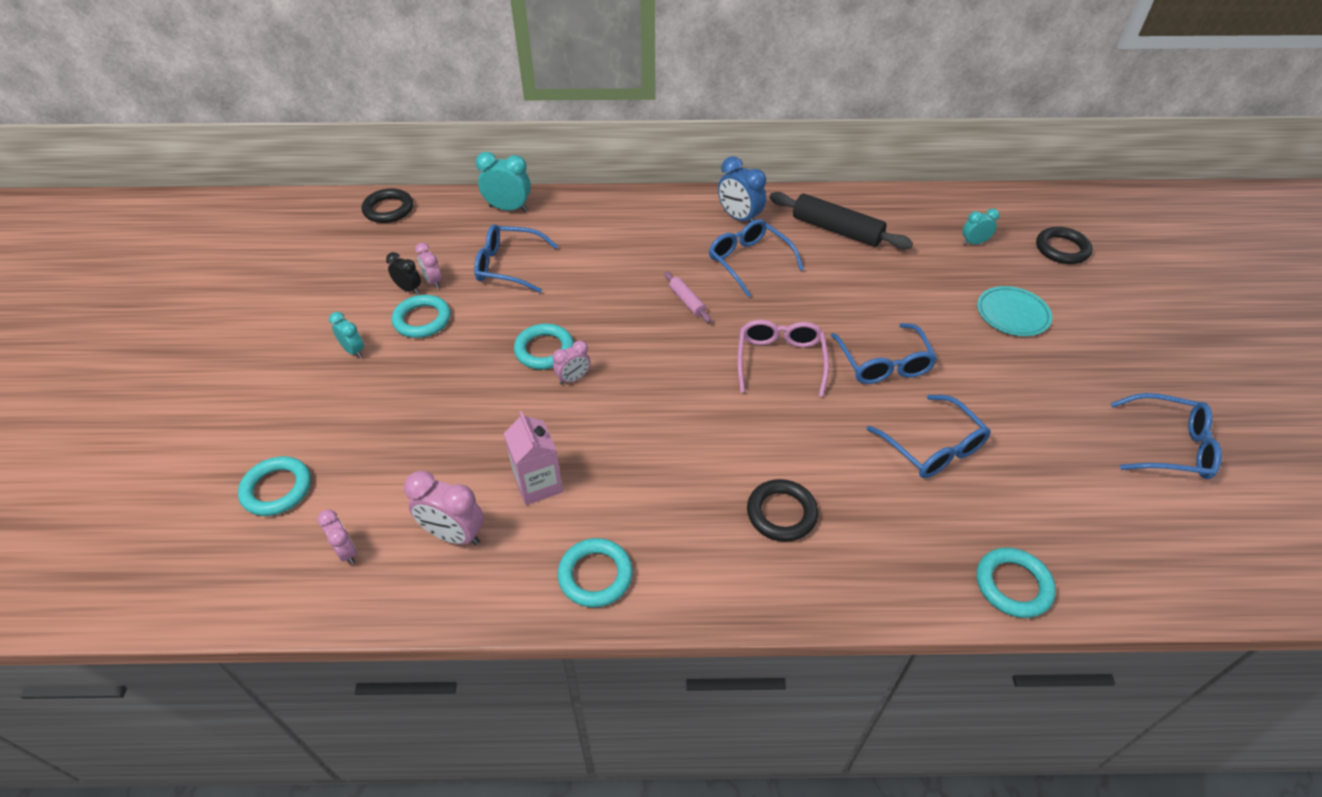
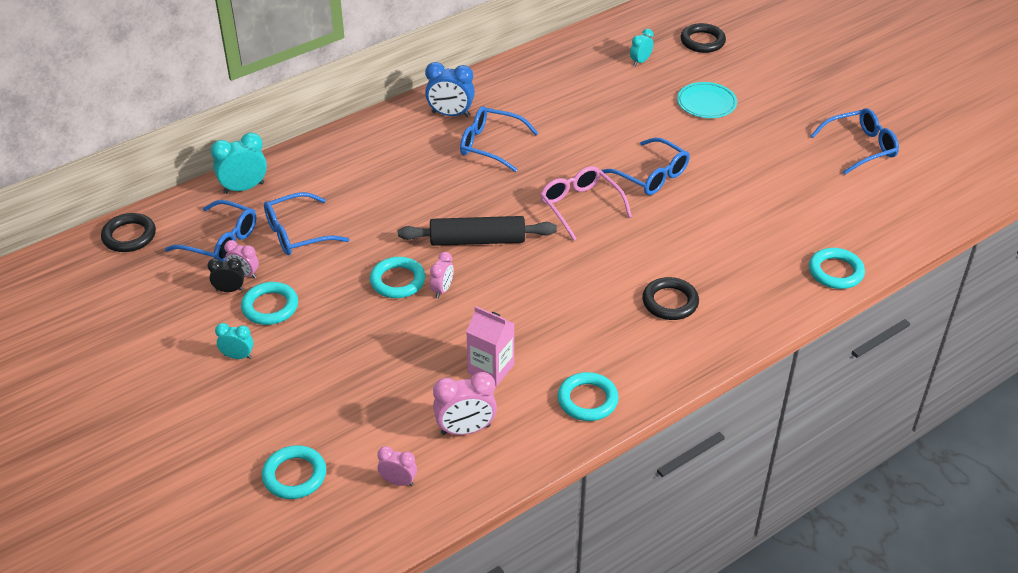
camera: 35 degrees left, 5 degrees down
(687, 301) = (472, 195): pink rolling pin -> none
(836, 230) = (534, 92): black rolling pin -> black rolling pin (477, 240)
(932, 447) = (727, 215): blue glasses -> blue glasses (221, 241)

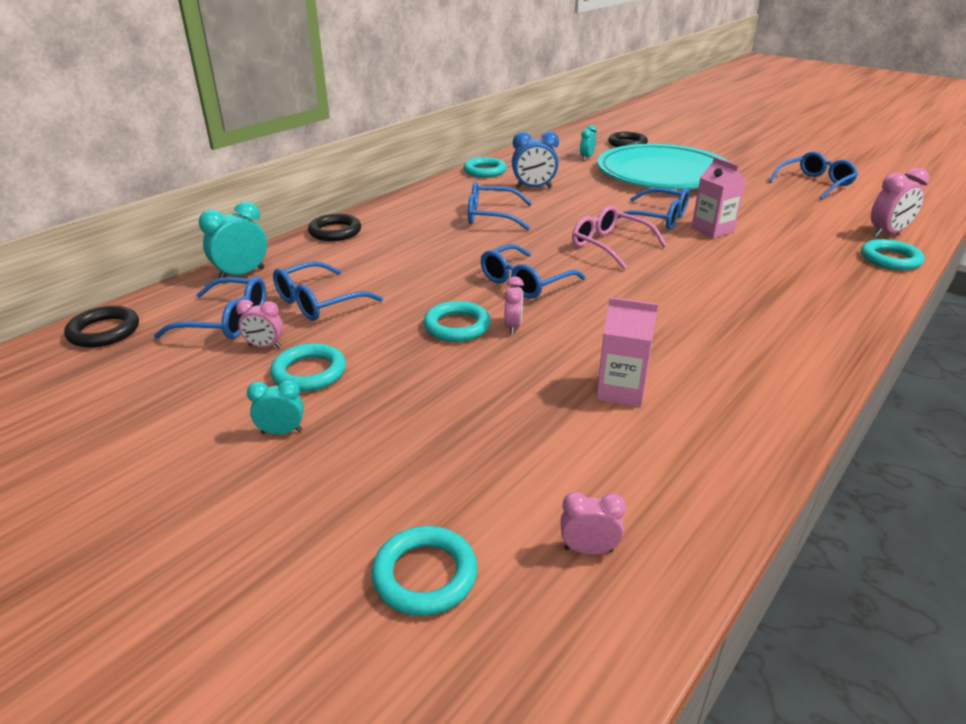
camera: 15 degrees left, 10 degrees down
(229, 290) = (250, 364): black clock -> none
(450, 114) = (439, 202): blue clock -> blue clock (533, 188)
(465, 430) = (637, 462): pink clock -> pink clock (887, 233)
(477, 240) = (525, 282): black rolling pin -> blue glasses
(587, 400) = (759, 402): turquoise ring -> turquoise ring (485, 171)
(670, 302) = (763, 302): black ring -> black ring (335, 232)
(694, 201) = (712, 230): none -> pink carton
(706, 103) = (663, 173): turquoise plate -> turquoise plate, size x2.43

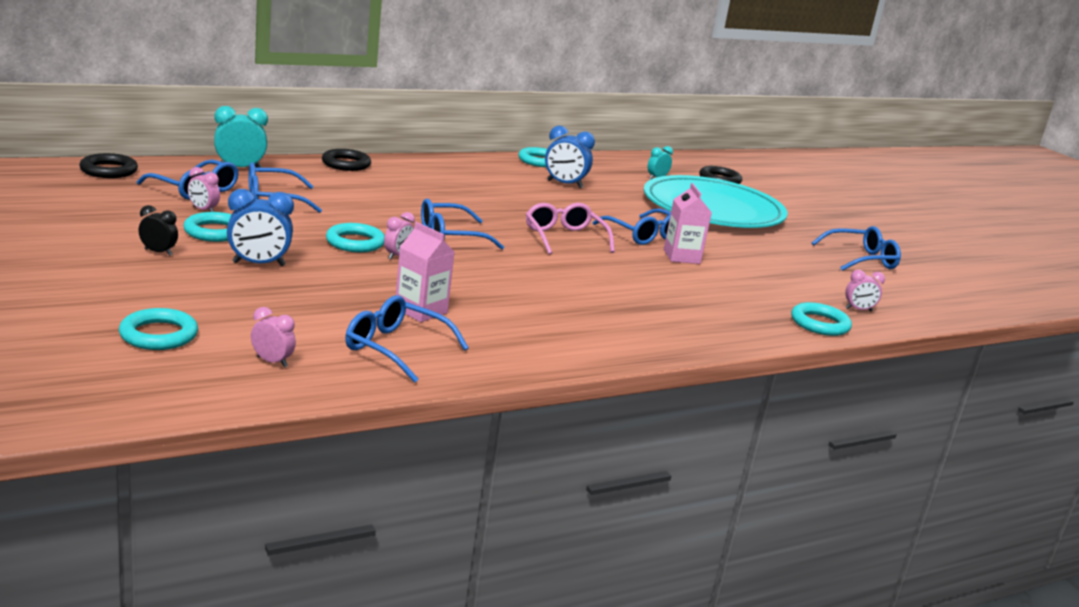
camera: 20 degrees right, 10 degrees down
(281, 432) = (158, 252): turquoise clock -> black clock
(403, 399) = (259, 264): none -> blue clock
(491, 216) = (492, 191): blue glasses -> blue glasses (396, 348)
(887, 233) = (858, 310): pink clock -> pink clock, size x0.61

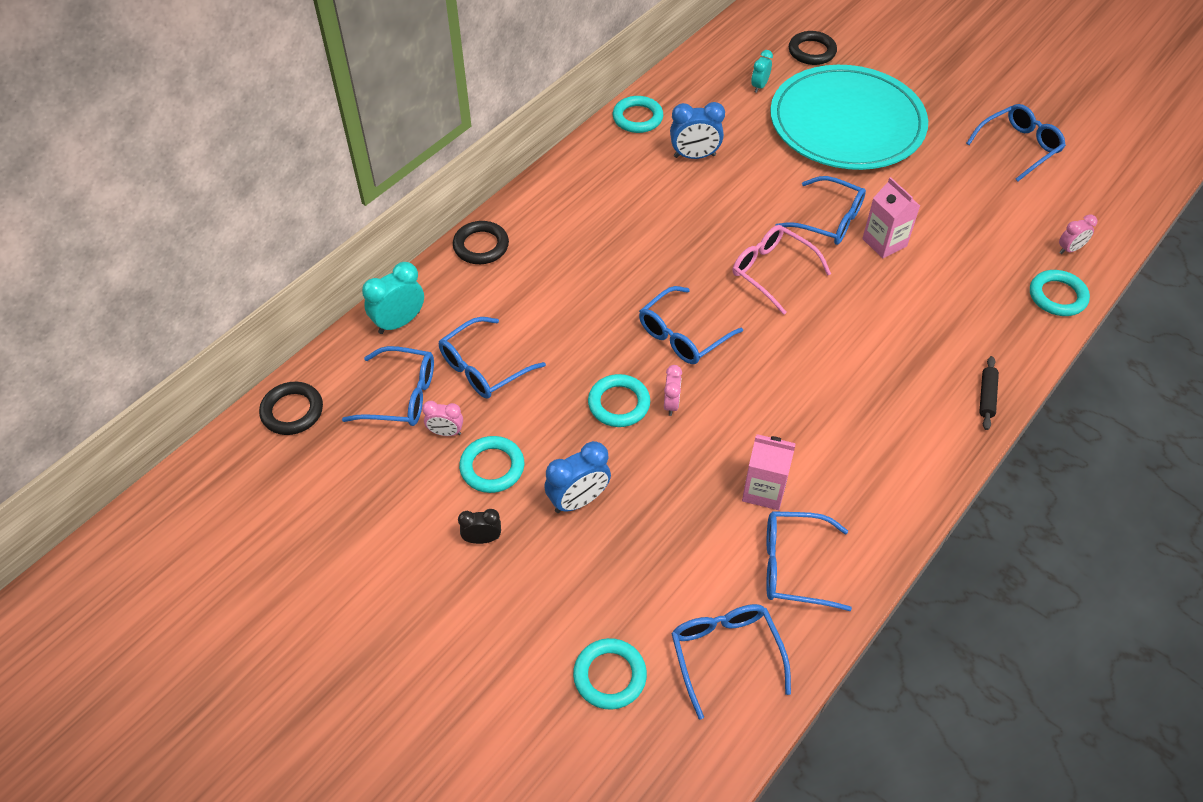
camera: 20 degrees left, 30 degrees up
(272, 362) = (725, 654): pink clock -> blue glasses
(689, 341) = (987, 396): none -> black rolling pin

